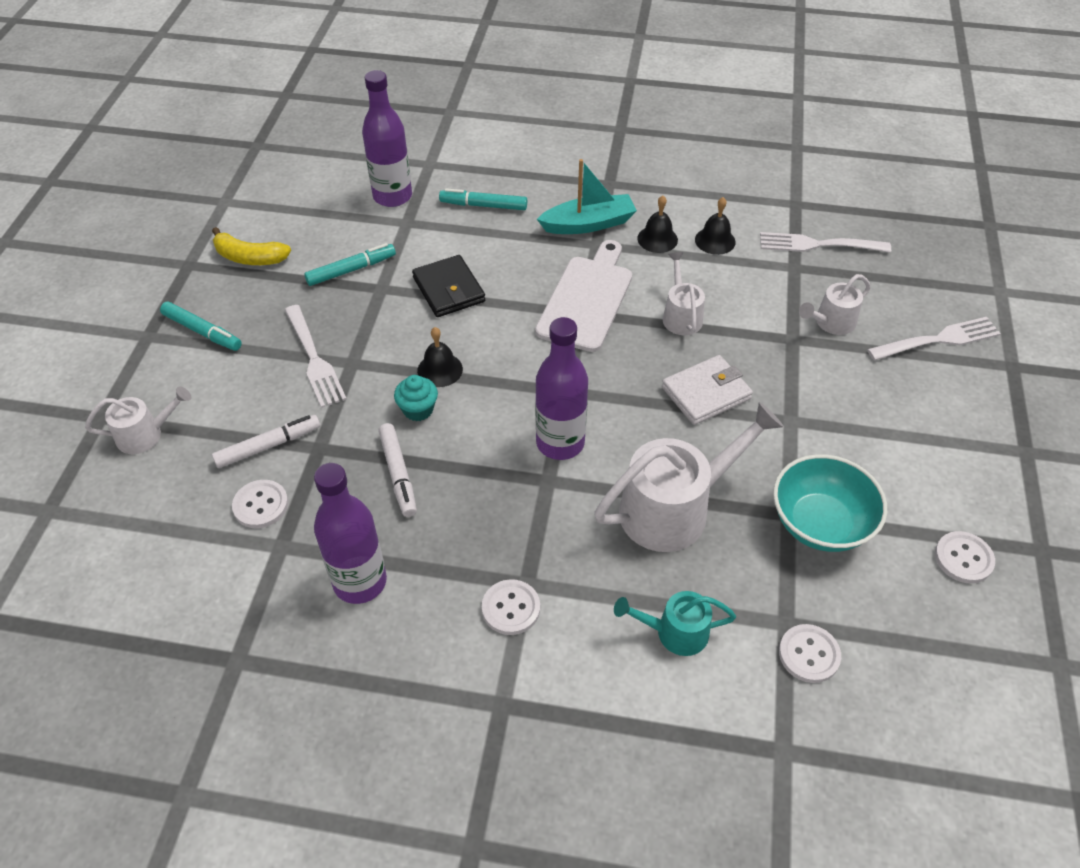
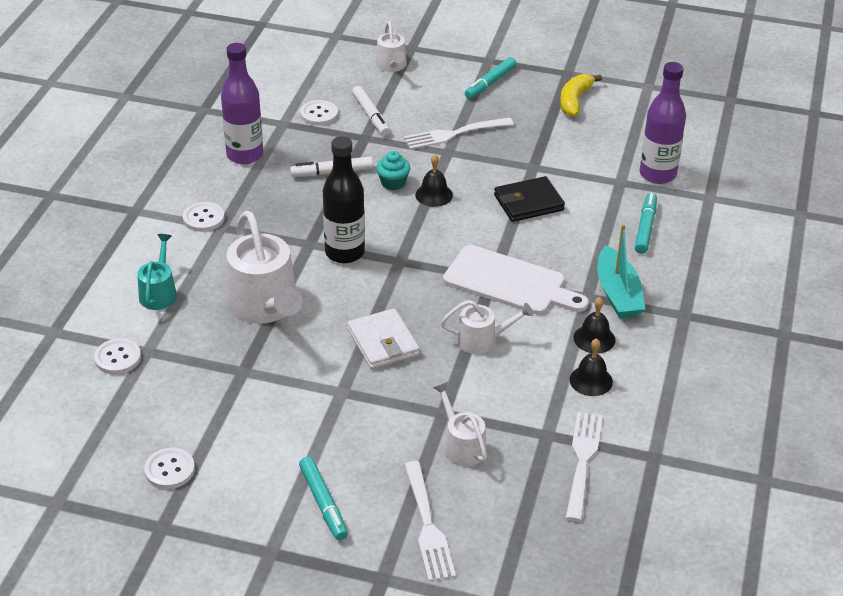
camera: 95 degrees right, 10 degrees down
(351, 270) = (557, 151): turquoise marker -> turquoise marker (323, 503)
(560, 443) = (345, 252): purple bottle -> black bottle
(820, 523) = (229, 388): turquoise bowl -> none

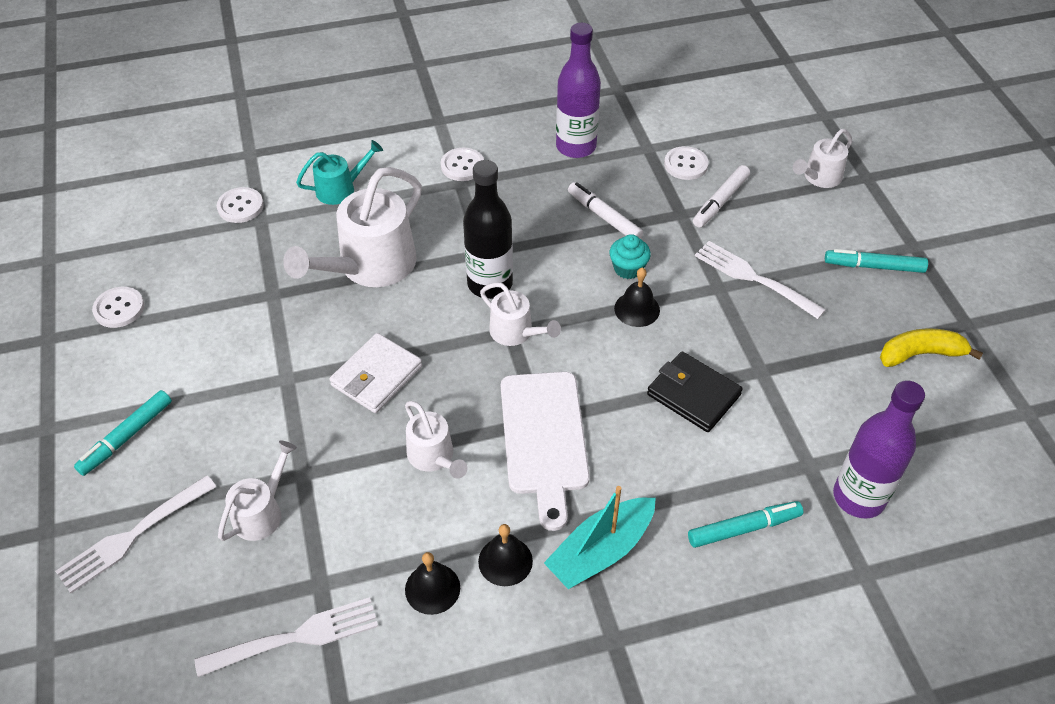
camera: 60 degrees right, 10 degrees up
(404, 258) = (516, 333): none -> white watering can

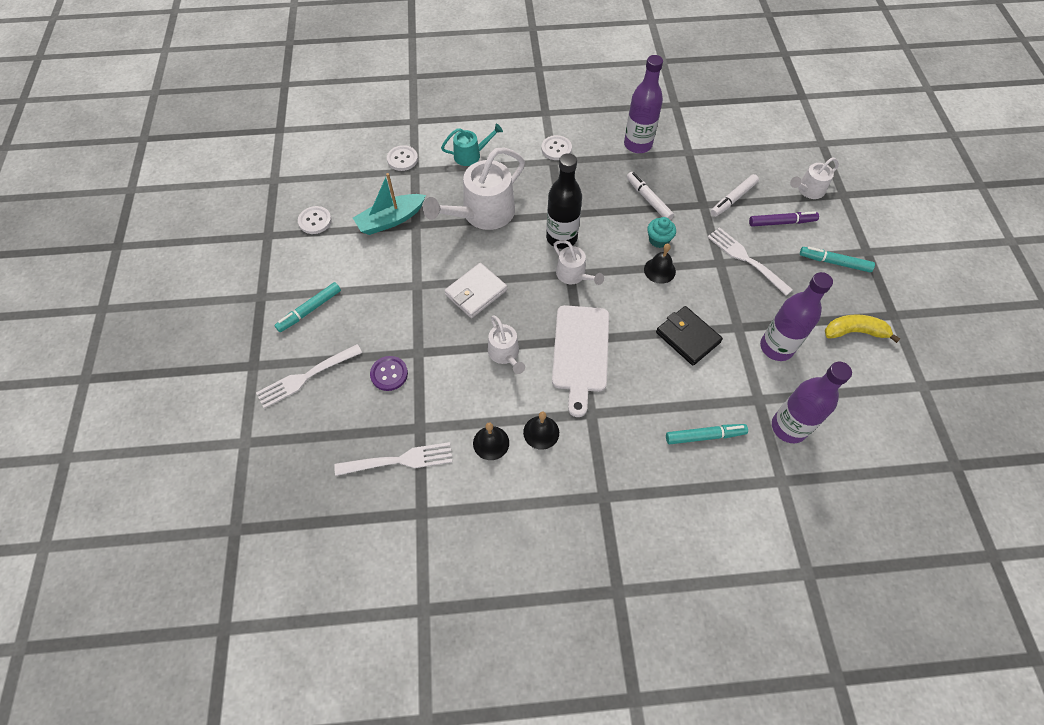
camera: 10 degrees right, 10 degrees up
(262, 512) = (389, 374): white watering can -> purple button
(600, 551) = (605, 436): turquoise boat -> turquoise boat (390, 220)
(685, 164) = (713, 168): white button -> none
(792, 223) = (781, 222): none -> purple marker
(819, 390) = (776, 347): none -> purple bottle

